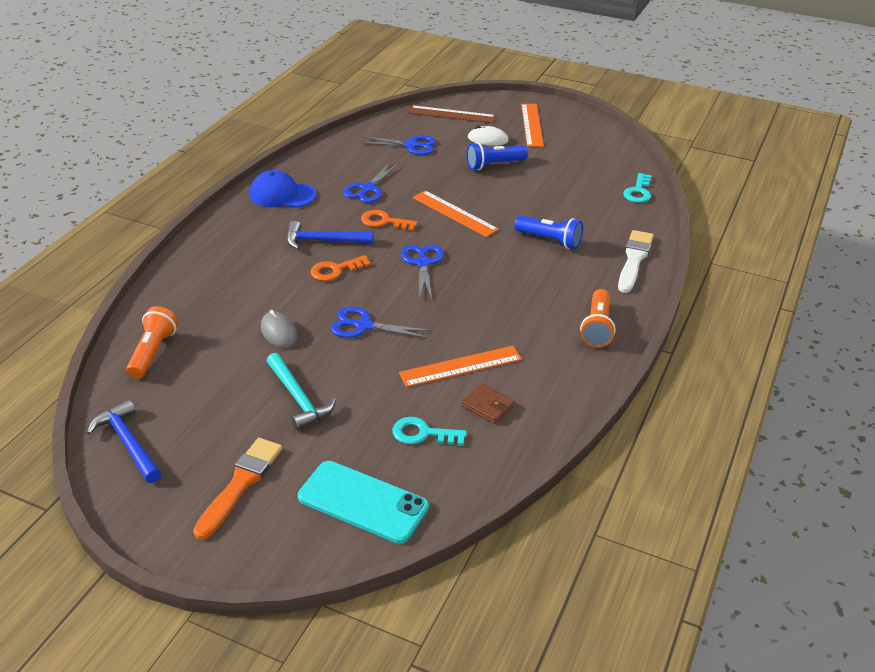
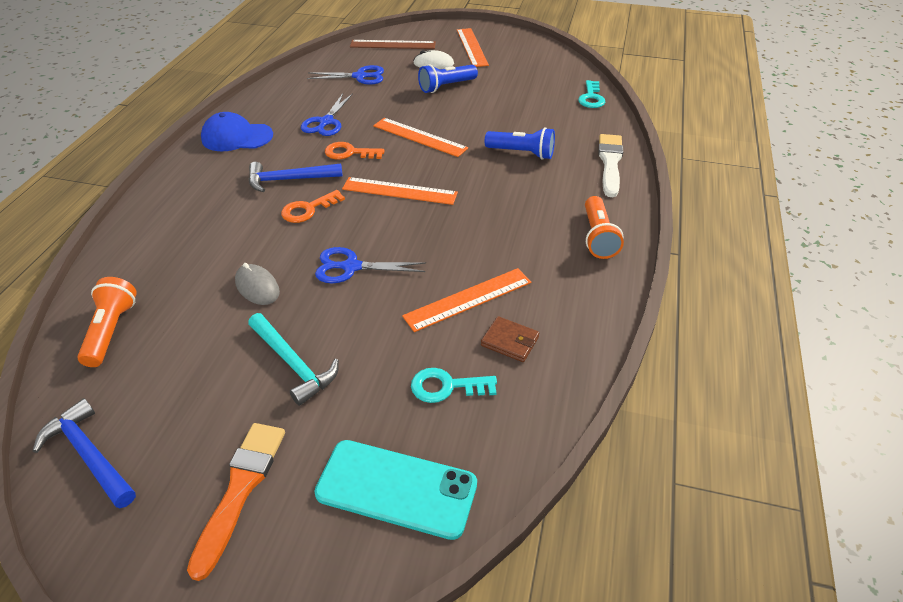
camera: 10 degrees left, 5 degrees up
(422, 263) = (399, 191): blue scissors -> orange ruler

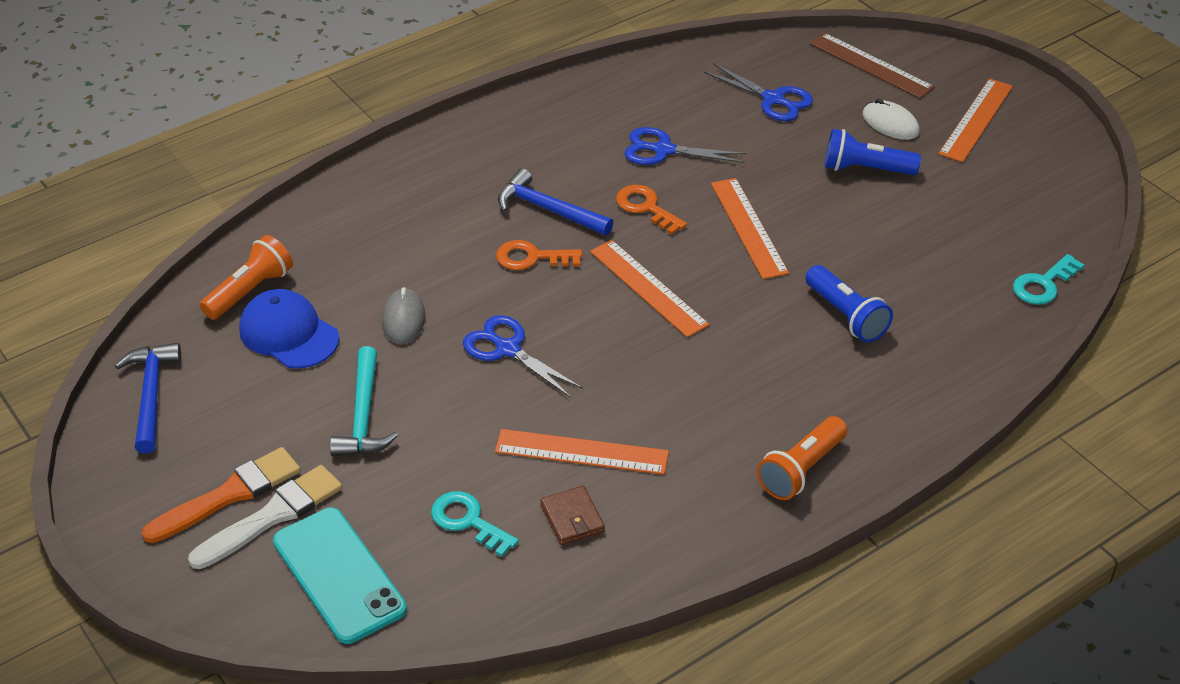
camera: 40 degrees right, 0 degrees up
(237, 137) = (547, 122): blue cap -> blue cap (288, 333)
(326, 122) = (663, 150): blue scissors -> blue scissors turned 45 degrees clockwise
(610, 163) = (941, 389): white brush -> white brush (272, 516)

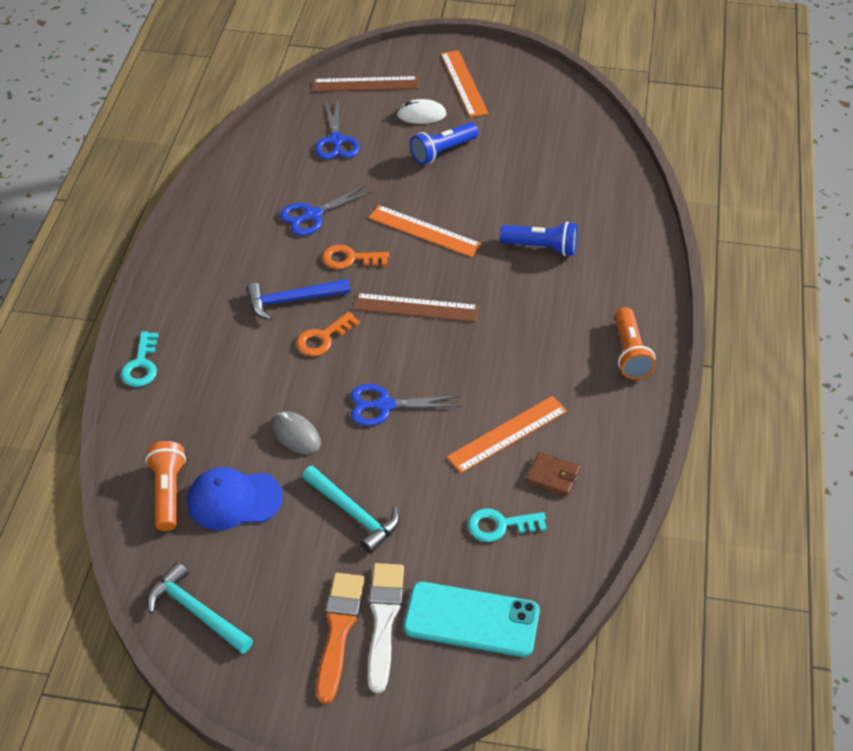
camera: 45 degrees left, 5 degrees up
(151, 395) = (196, 611): blue hammer -> turquoise hammer
(648, 288) = (415, 308): orange ruler -> brown ruler
(773, 99) = (336, 141): blue scissors -> blue scissors turned 90 degrees clockwise
(1043, 284) = (614, 159): turquoise key -> turquoise key (141, 365)

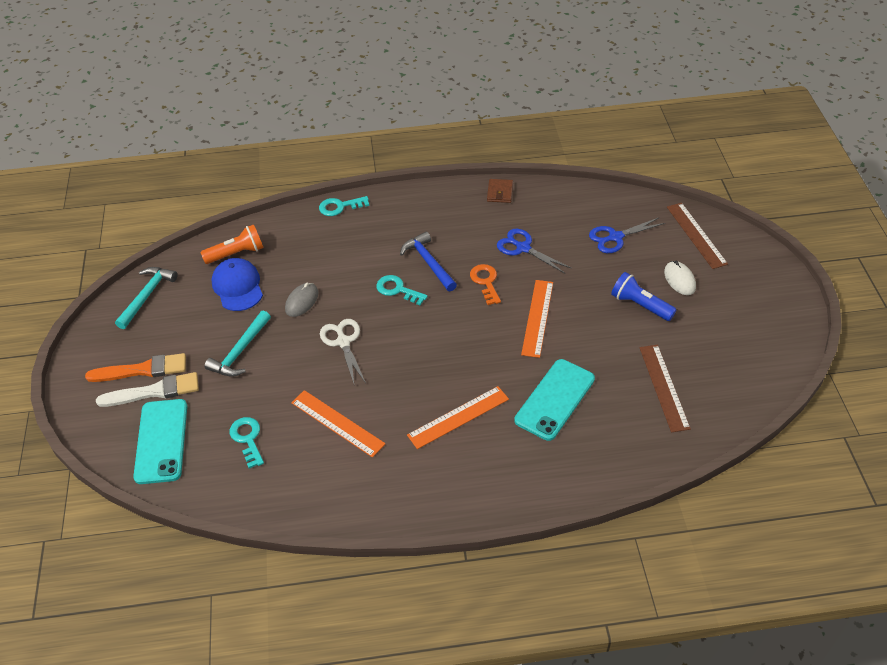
camera: 75 degrees right, 0 degrees up
(323, 338) = (397, 290): orange key -> turquoise key
(384, 405) = (343, 342): blue scissors -> white scissors
(415, 308) = (449, 334): brown ruler -> brown ruler (663, 387)
(464, 83) = (740, 297): orange ruler -> orange ruler (458, 417)
(541, 247) = (555, 399): blue flashlight -> turquoise phone
(552, 476) = (303, 462): brown wallet -> brown wallet (500, 192)
(630, 353) = (453, 489): orange flashlight -> none

